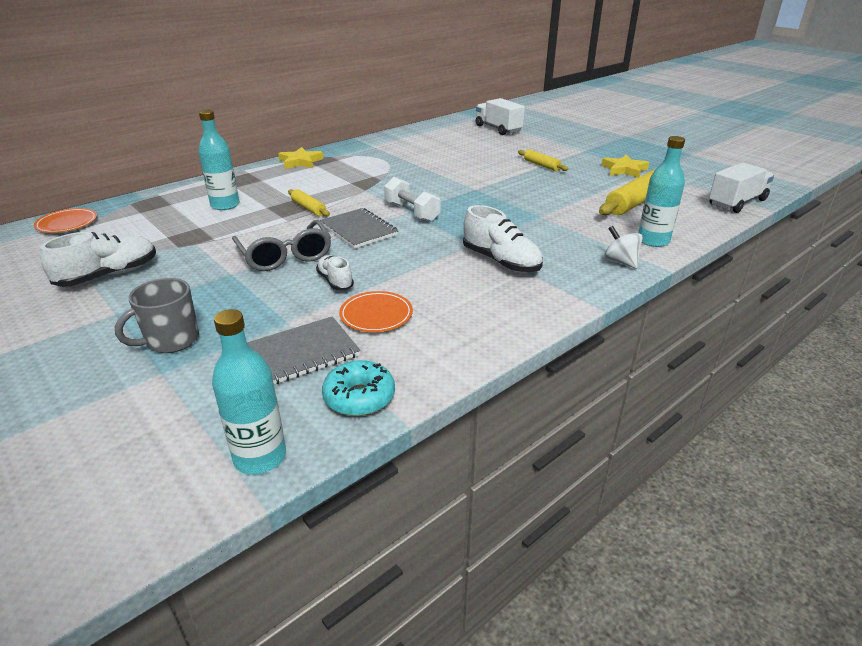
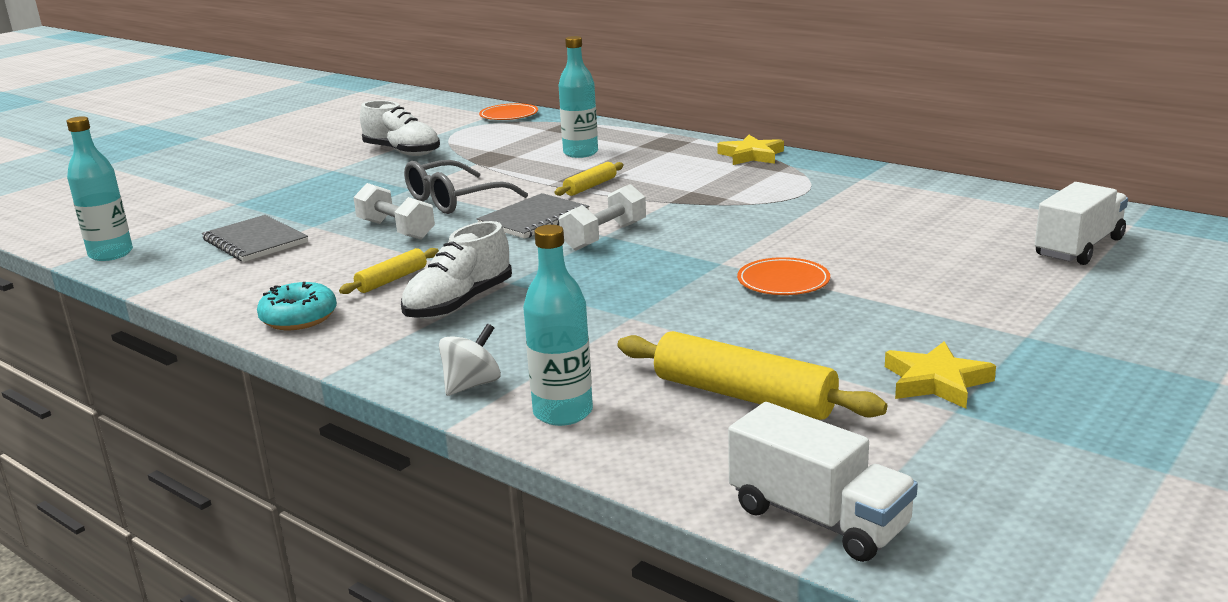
camera: 80 degrees right, 10 degrees down
(171, 340) = (284, 195): grey mug -> none
(335, 281) = (396, 230): white shoe -> white dumbbell
(359, 397) = (176, 273): turquoise donut -> turquoise donut (299, 318)
(376, 315) = (321, 258): orange plate -> orange plate (783, 281)
(541, 165) = (885, 301): yellow rolling pin -> yellow rolling pin (392, 279)

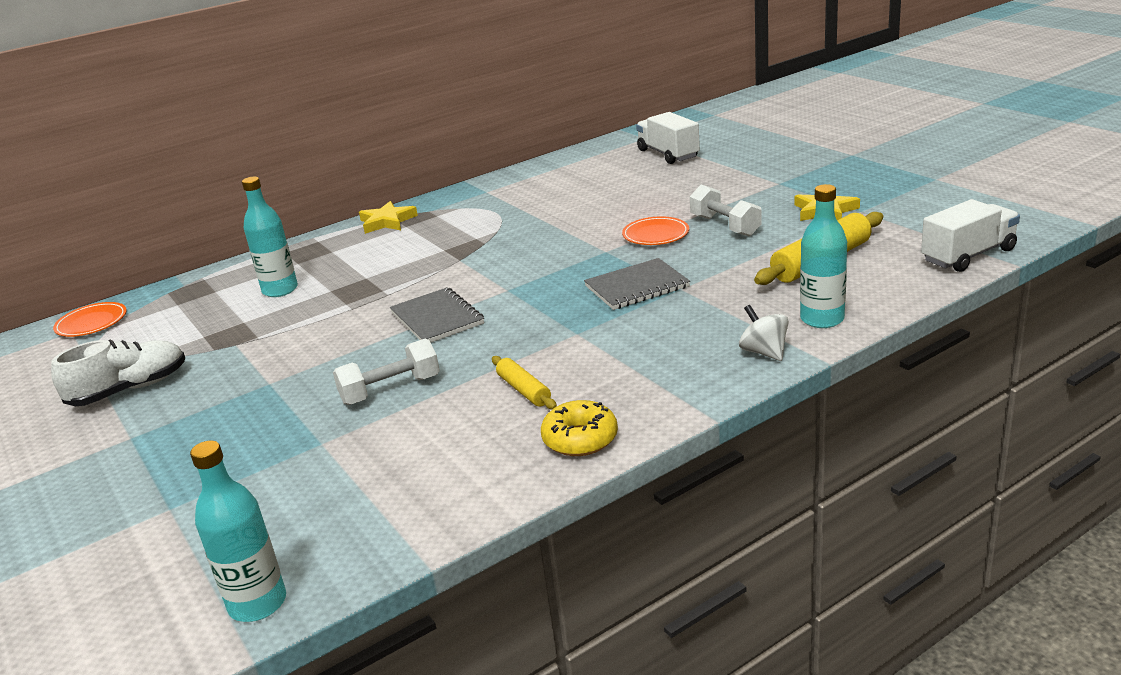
camera: 70 degrees left, 5 degrees up
(255, 241) = (332, 481): grey notebook -> grey notebook (636, 286)
(299, 318) = (580, 439): turquoise donut -> yellow donut
(456, 200) = (338, 356): grey glasses -> none
(459, 304) = (606, 356): white shoe -> none
(590, 186) = (382, 290): yellow rolling pin -> none
(604, 236) = (511, 290): white dumbbell -> white dumbbell (725, 226)

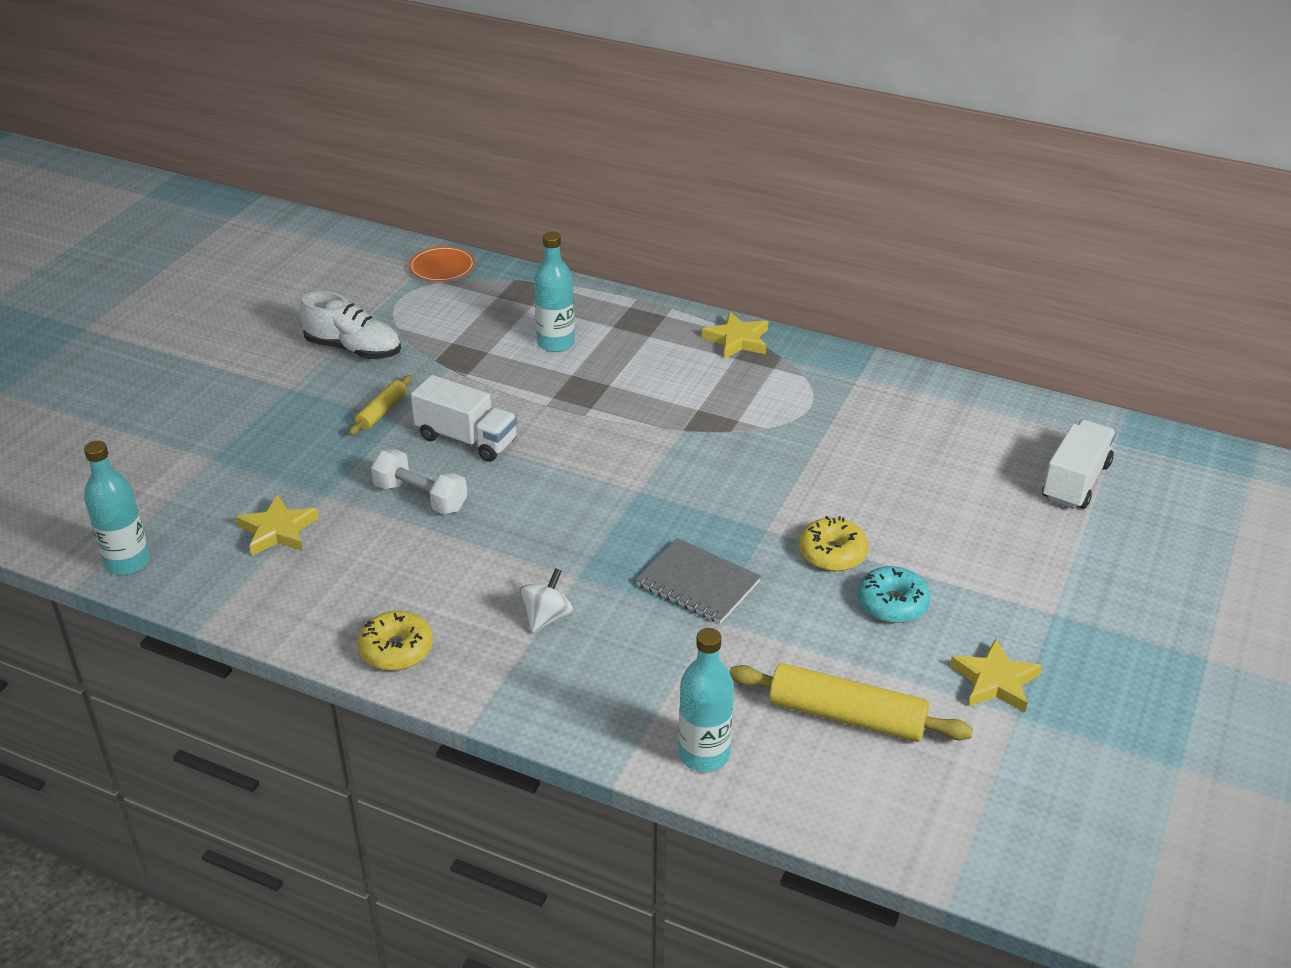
camera: 55 degrees right, 10 degrees up
(336, 482) = (278, 530): none -> yellow star
(437, 318) = (557, 469): grey notebook -> none
(523, 390) = (458, 581): yellow rolling pin -> yellow rolling pin (382, 411)
(655, 234) = (832, 553): orange plate -> yellow donut
(725, 226) = (892, 604): white dumbbell -> turquoise donut
(764, 352) = (609, 728): white spinning top -> white spinning top (546, 617)
(968, 255) = (945, 851): white truck -> white truck (466, 439)

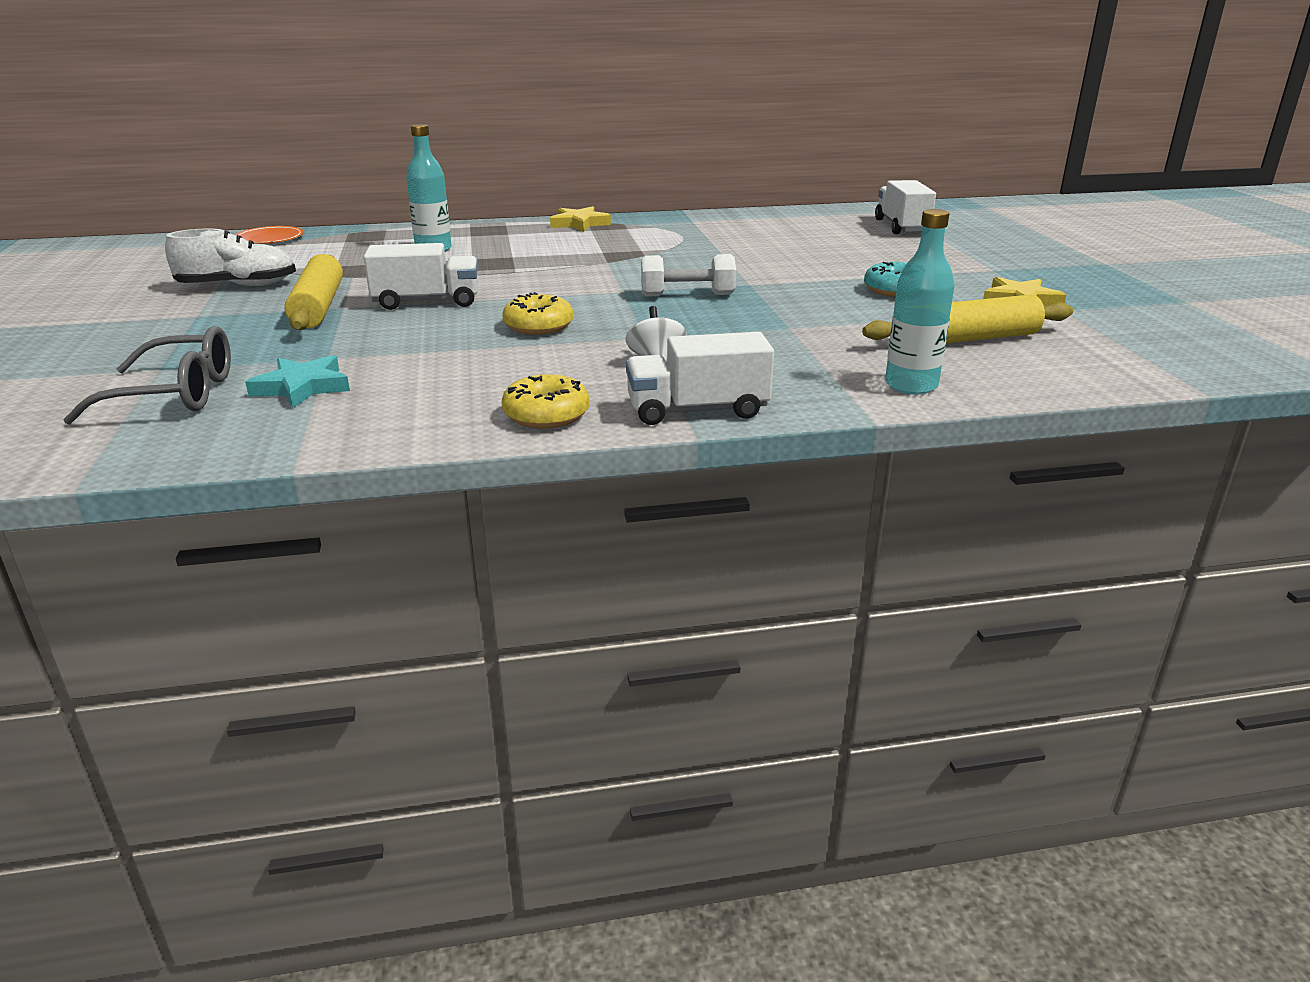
camera: 35 degrees left, 10 degrees down
(127, 562) = (131, 452): turquoise bottle -> none
(197, 501) = (173, 394): none -> grey glasses
(278, 530) = (302, 387): yellow star -> turquoise star
(382, 411) = (318, 307): yellow rolling pin -> yellow rolling pin, size x1.84
(421, 497) = (430, 336): white dumbbell -> white dumbbell (687, 295)
(503, 699) = (697, 410): none -> white truck
(698, 583) = (747, 316): grey notebook -> none
(832, 553) = (814, 282): yellow donut -> yellow donut (538, 326)

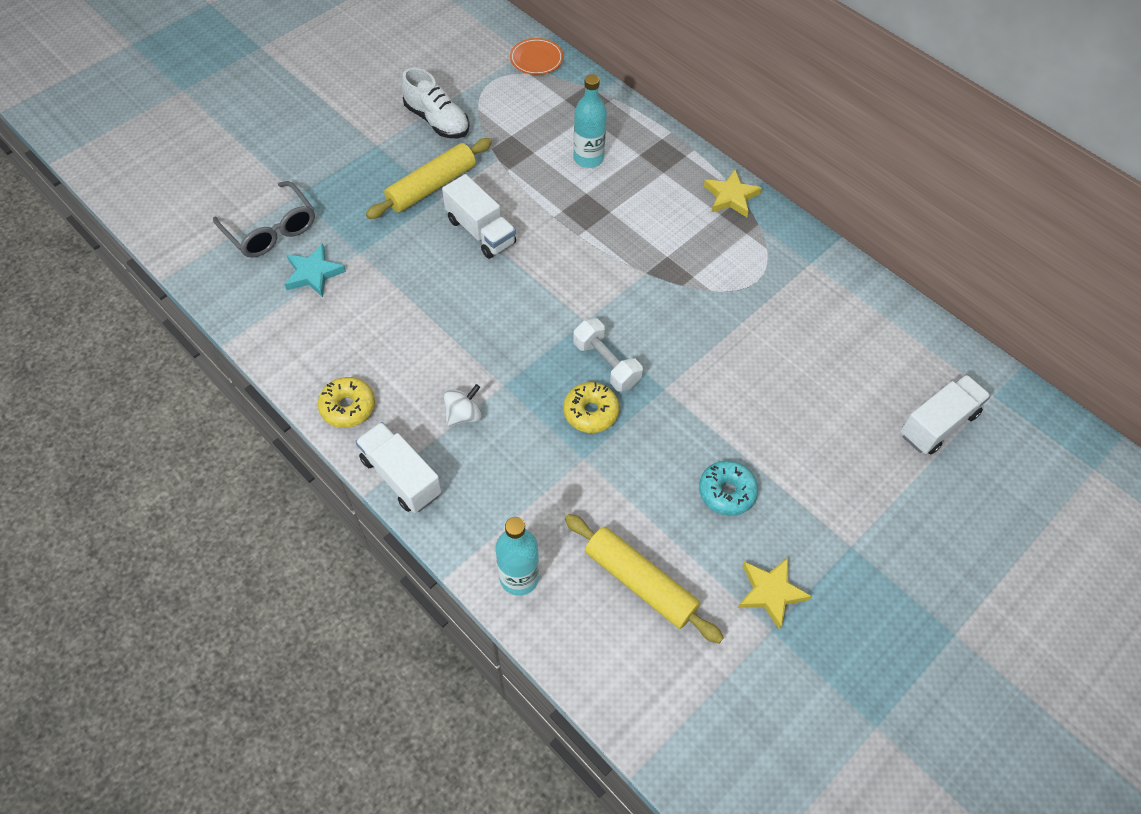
camera: 55 degrees right, 30 degrees up
(538, 326) = (480, 317): yellow donut -> yellow donut (590, 412)

